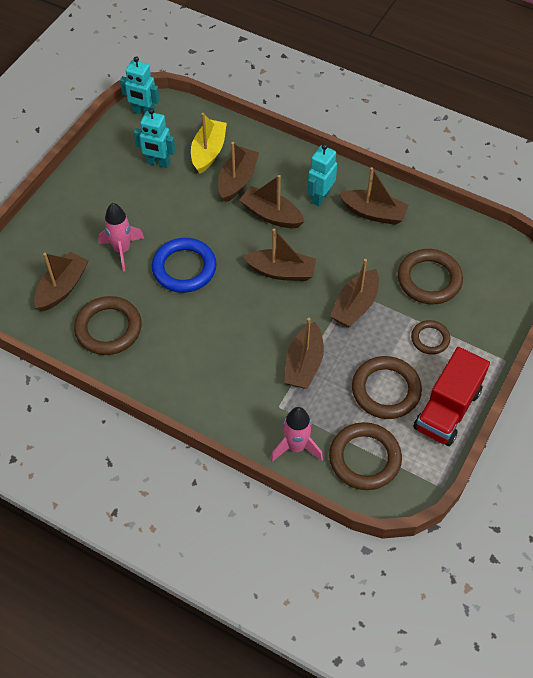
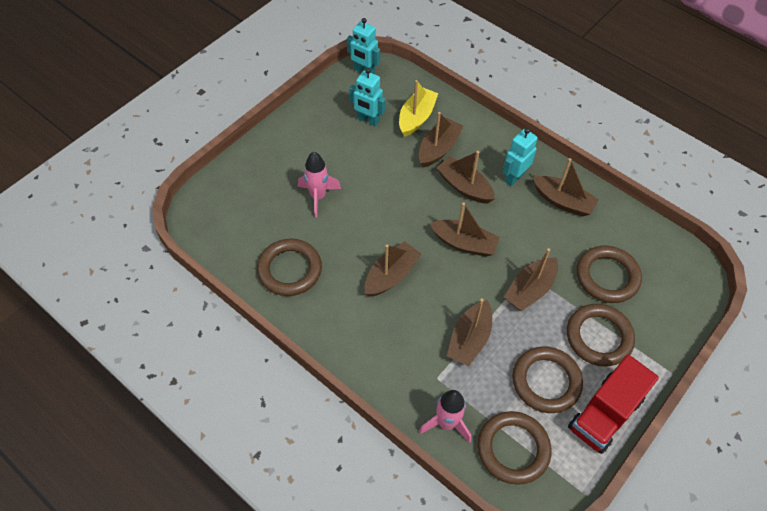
camera: 10 degrees right, 0 degrees up
(62, 287) = (256, 223): brown boat -> brown boat (391, 275)
(184, 268) = (372, 224): blue ring -> none
(430, 339) = (599, 337): brown ring -> brown ring, size x1.73

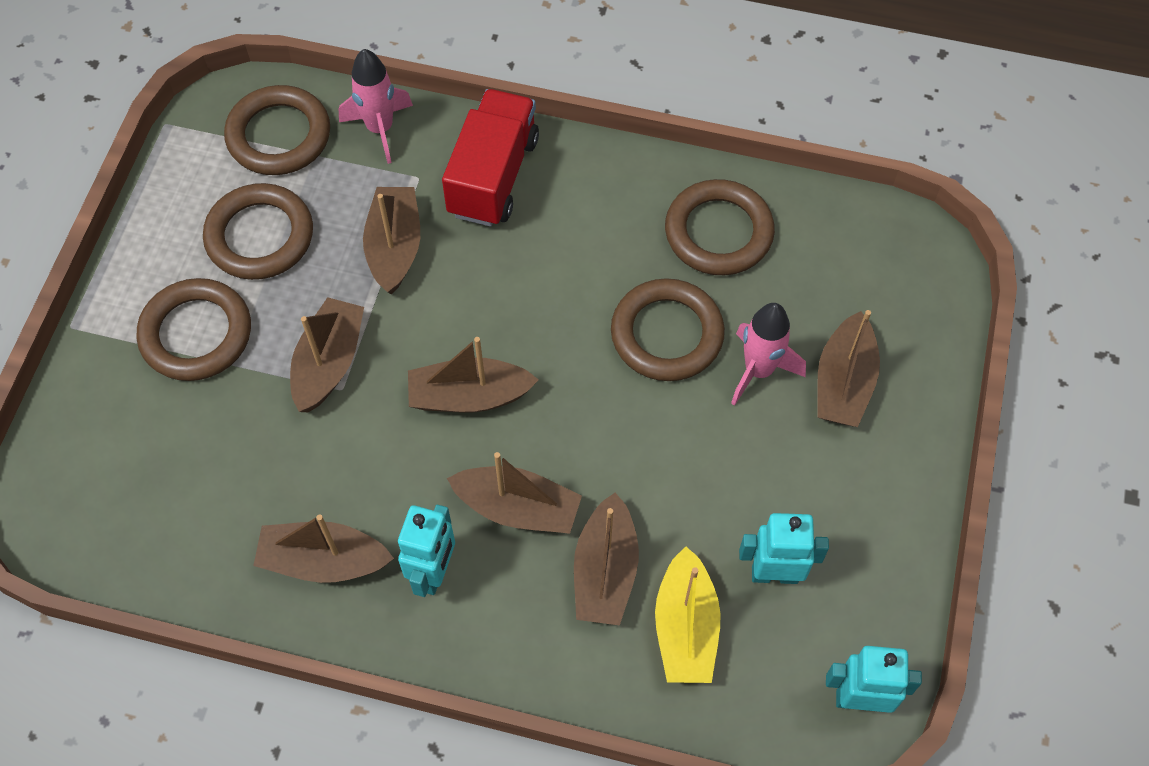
camera: 155 degrees right, 5 degrees up
(391, 275) = (560, 290): brown boat -> brown boat (843, 383)
(605, 413) = (162, 228): red truck -> red truck (493, 176)
(607, 276) = (205, 443): brown ring -> brown ring (667, 334)

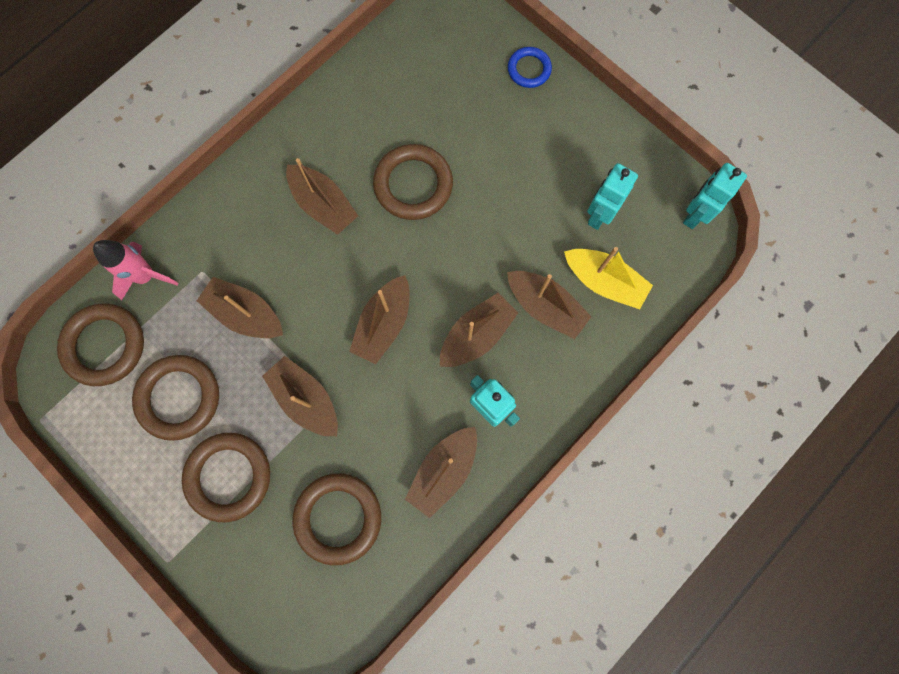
camera: 60 degrees left, 15 degrees up
(493, 176) = (232, 224): red truck -> none
(718, 232) = (362, 115): brown ring -> brown ring (338, 518)
(758, 370) = (469, 148): pink rocket -> none
(843, 383) = (505, 107): brown boat -> brown boat (323, 205)
(916, 383) = (529, 69): none -> blue ring

